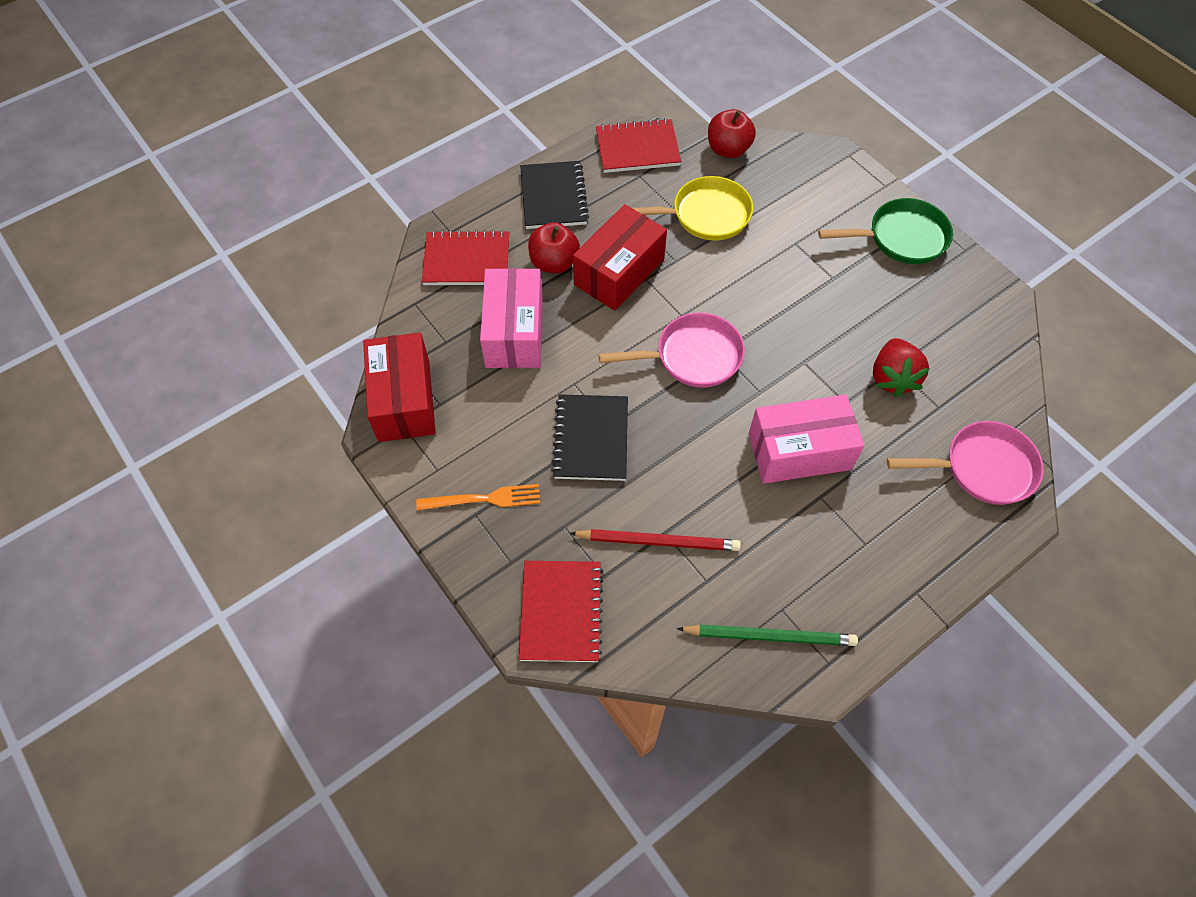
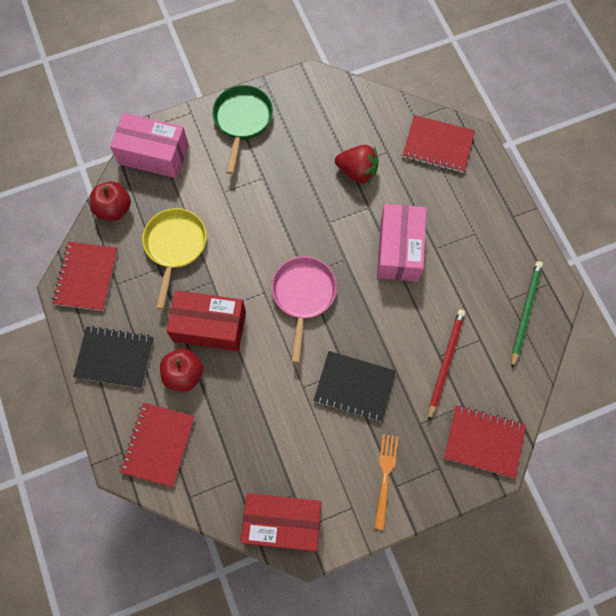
camera: 75 degrees left, 10 degrees up
(514, 332) = (243, 421): pink box -> pink box (154, 154)
(619, 272) = (209, 326): red box -> red box turned 45 degrees counterclockwise
(982, 468) = (438, 145): pink pan -> red notebook

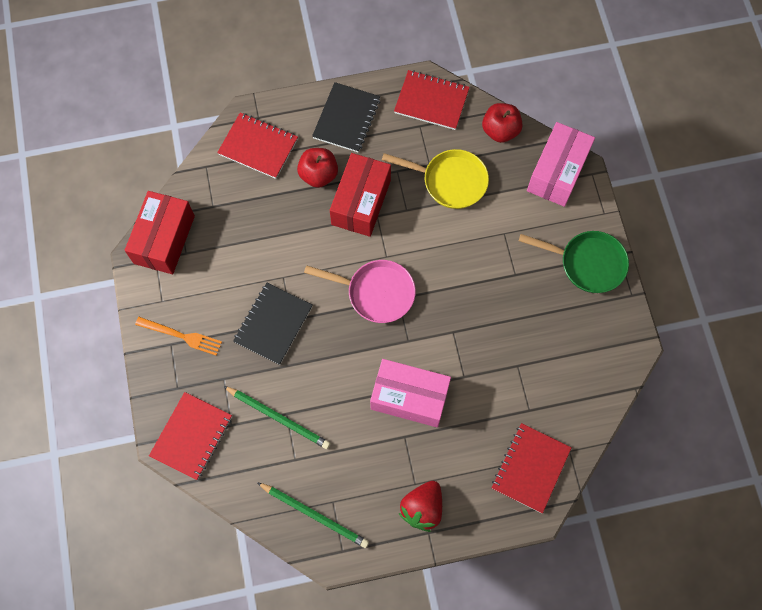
camera: 100 degrees right, 0 degrees up
(357, 171) = (509, 372): red strawberry -> red strawberry (422, 508)
(445, 362) = (278, 418): red pencil -> green pencil

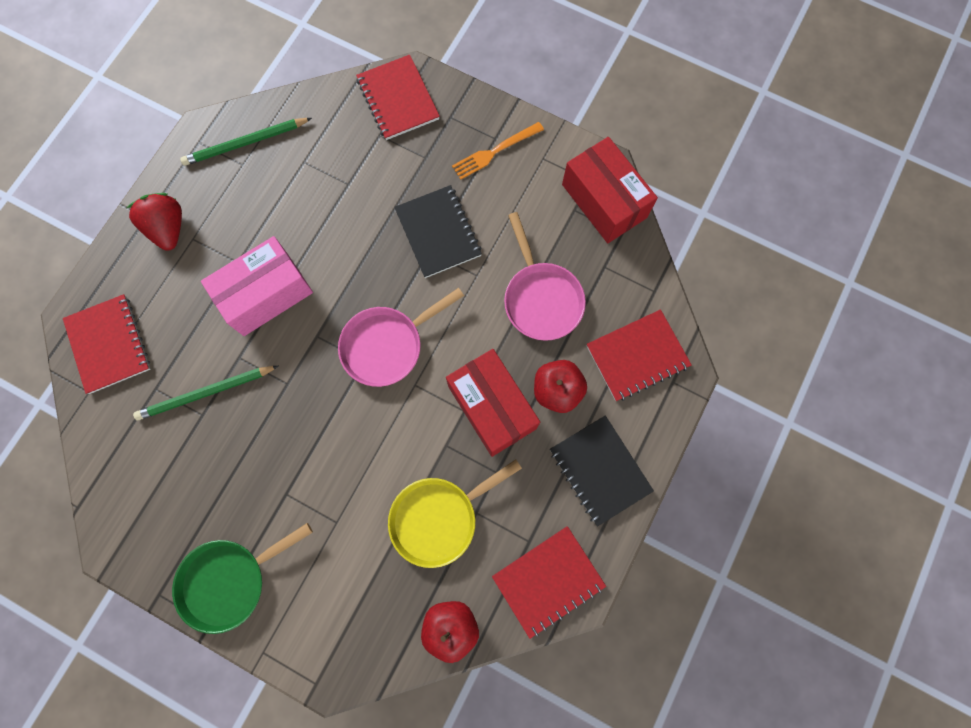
camera: 130 degrees right, 5 degrees up
(266, 226) = (541, 299): none -> pink pan
(278, 418) = (350, 175): green pencil -> green pencil (206, 393)
(557, 172) = (350, 645): pink box -> none

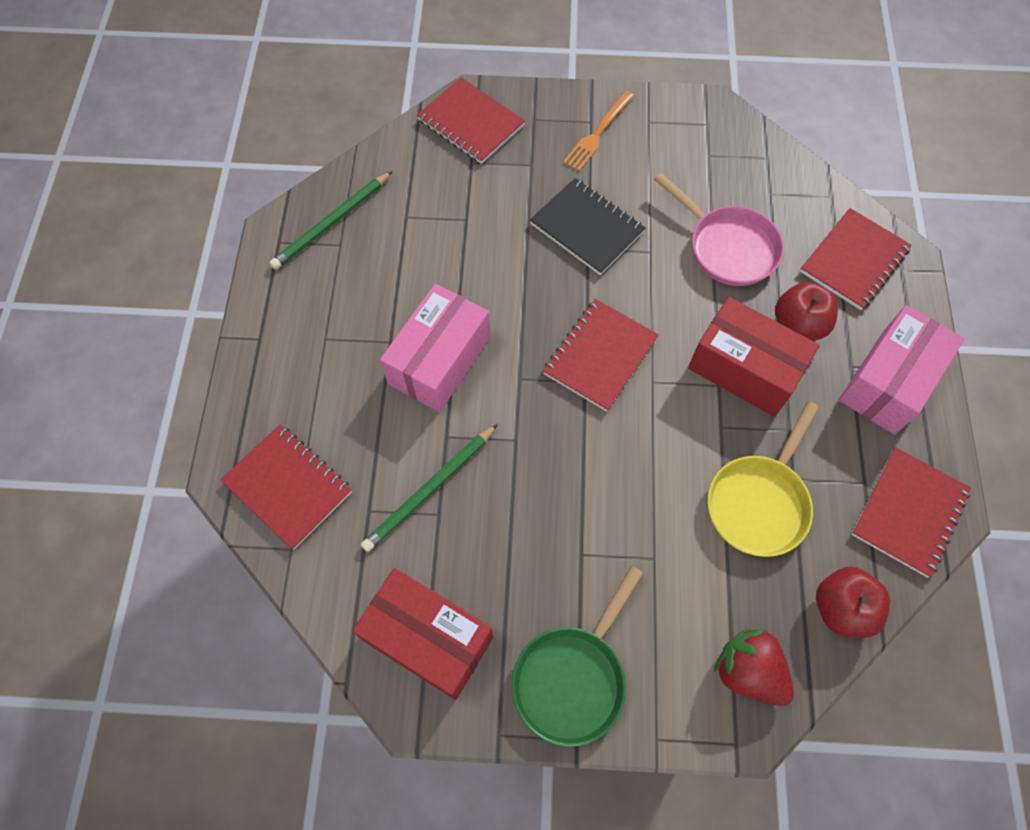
camera: 25 degrees left, 10 degrees down
(168, 228) = (291, 339): red strawberry -> red strawberry (748, 671)
(387, 345) = (600, 356): pink pan -> red notebook
(600, 470) = (888, 382): black notebook -> pink box
(604, 201) = (731, 136): red box -> red box (428, 638)

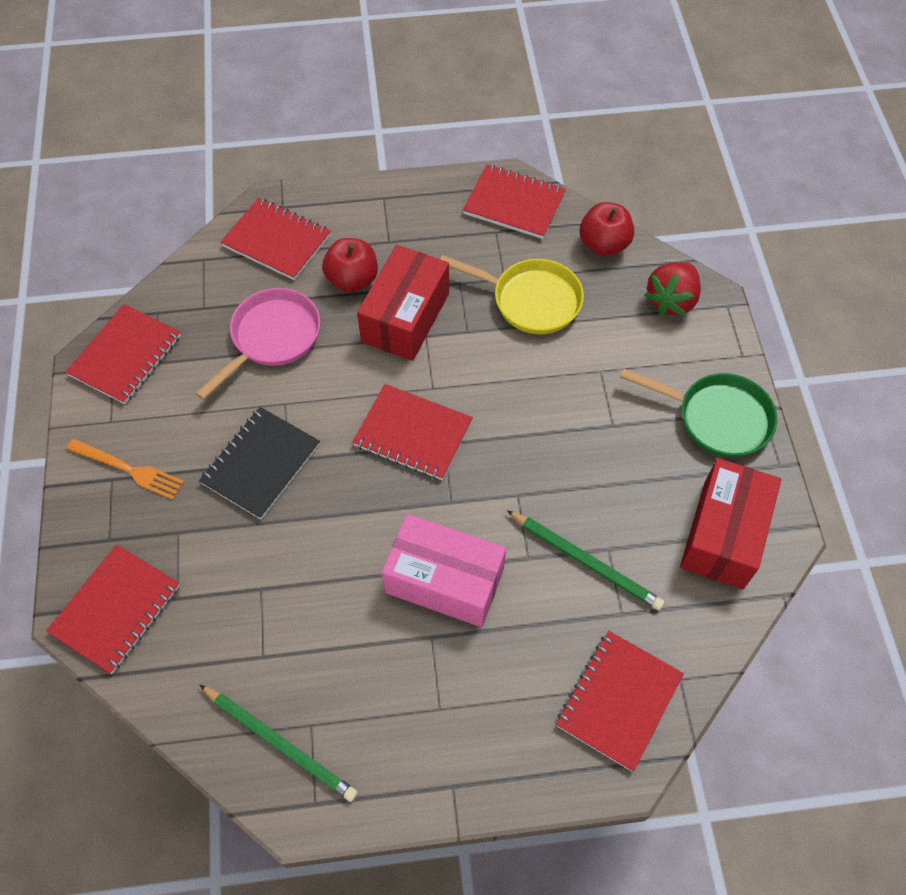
camera: 100 degrees left, 5 degrees down
(718, 133) = (126, 356): none -> red notebook
(888, 382) = (399, 216): pink box -> none

